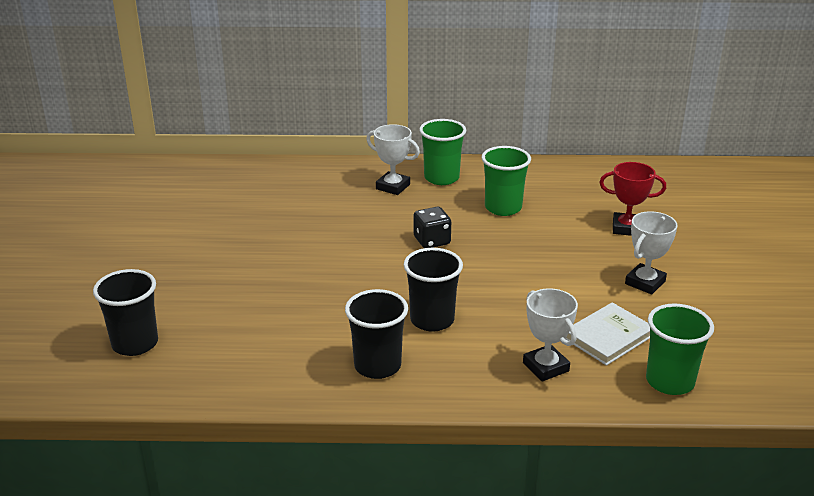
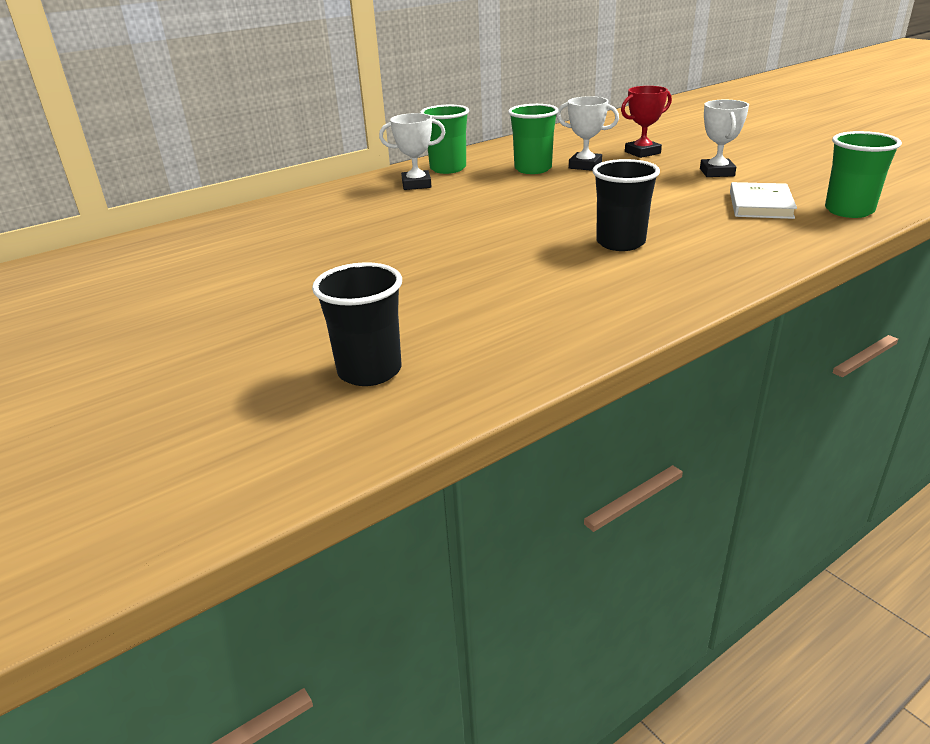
camera: 35 degrees left, 0 degrees up
(377, 366) = (641, 285): black cup -> none
(432, 241) = (517, 202): black dice -> none
(545, 367) = (760, 235): white trophy -> white trophy (585, 166)

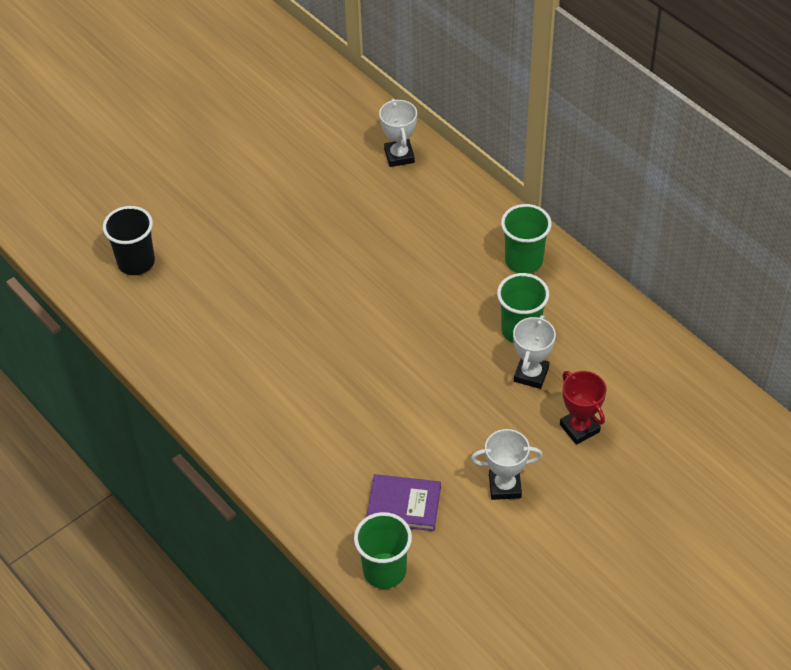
camera: 85 degrees right, 20 degrees up
(416, 184) = (473, 242): white trophy -> white trophy (399, 156)
(620, 243) = (318, 392): black cup -> none
(760, 205) = (404, 505): white book -> purple book

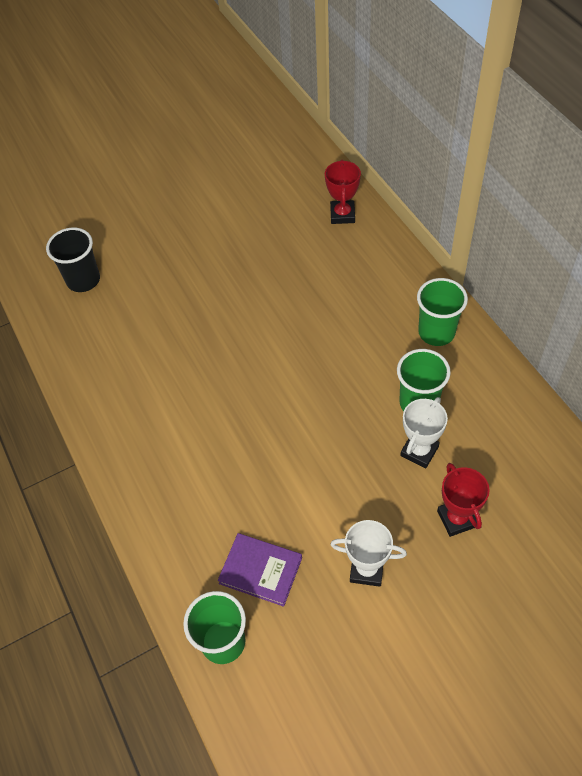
camera: 15 degrees right, 5 degrees up
(399, 156) = (342, 215): white trophy -> red trophy

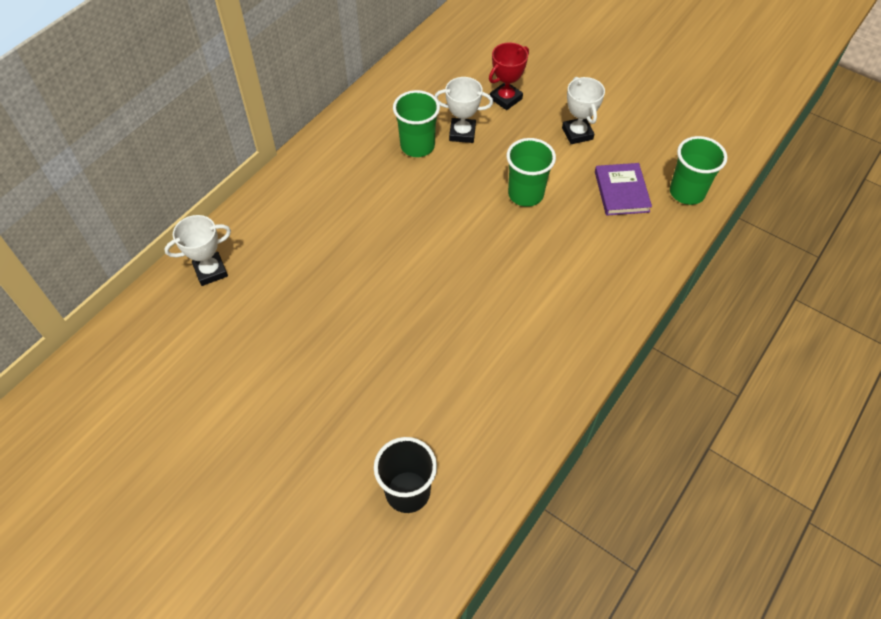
camera: 120 degrees left, 0 degrees up
(342, 215) = (210, 271): red trophy -> white trophy
(436, 332) = (337, 155): green cup -> green cup (525, 194)

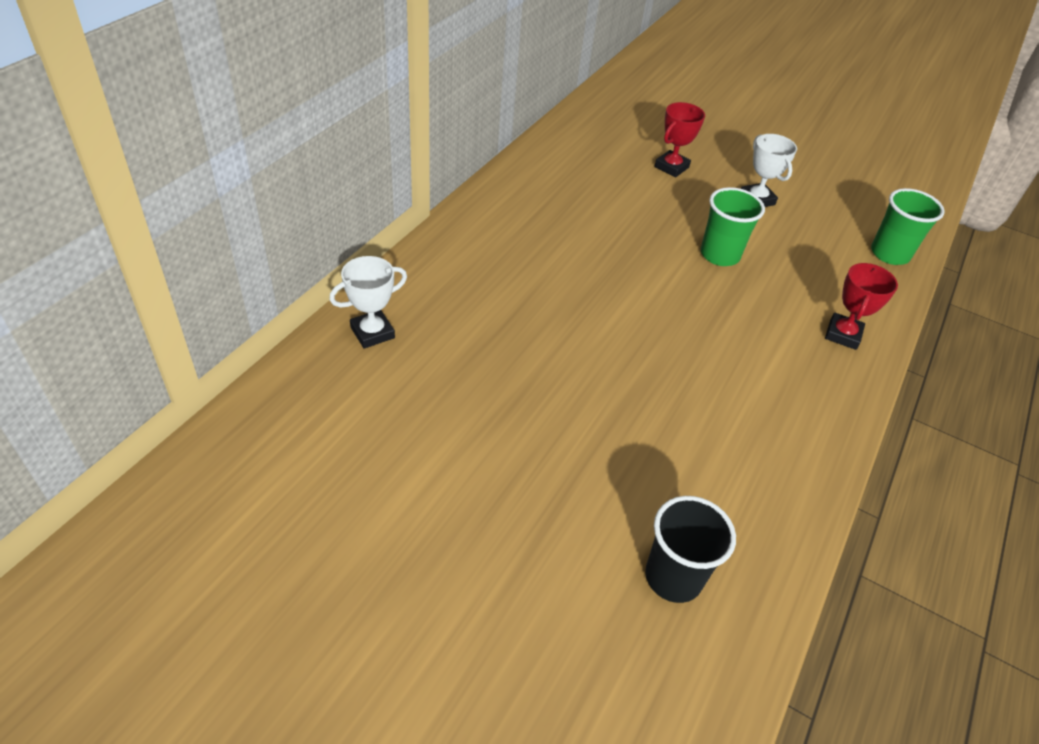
camera: 10 degrees left, 10 degrees down
(417, 146) = (588, 209): green cup -> none
(462, 133) = (634, 197): white trophy -> none
(615, 276) = (843, 334): none -> red trophy
(621, 191) = (821, 253): purple book -> none

